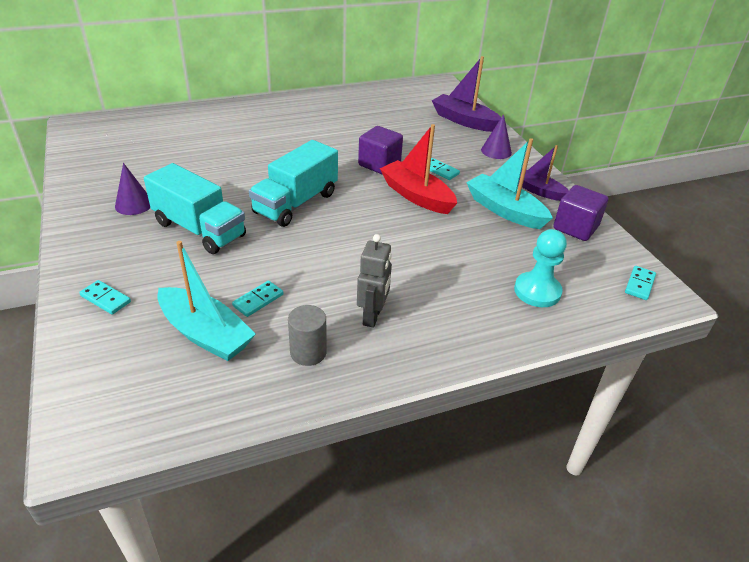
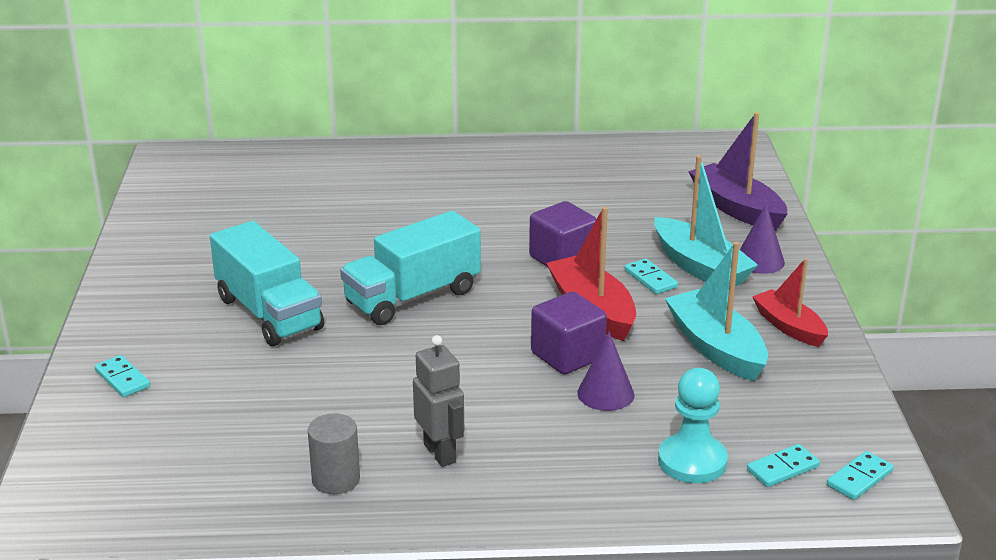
camera: 20 degrees right, 10 degrees down
(134, 204) = (200, 271): purple cone -> purple cone (605, 393)
(205, 334) = (222, 437): turquoise boat -> turquoise boat (700, 267)
(258, 300) = (303, 410): turquoise domino -> turquoise domino (783, 468)
(372, 316) = (440, 453): grey robot -> grey robot turned 60 degrees counterclockwise
(538, 190) = (789, 327): purple boat -> red boat
(575, 228) = (813, 387): purple cube -> purple cube (567, 356)

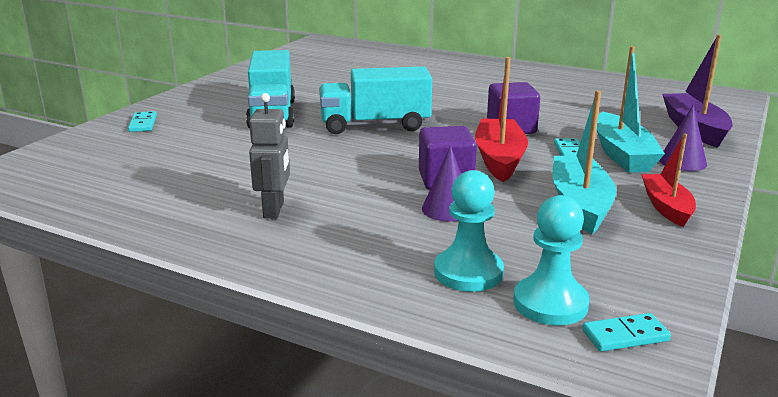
camera: 30 degrees right, 5 degrees down
(336, 479) = (183, 204): grey cylinder -> none
(783, 468) = (550, 303): turquoise domino -> turquoise pawn

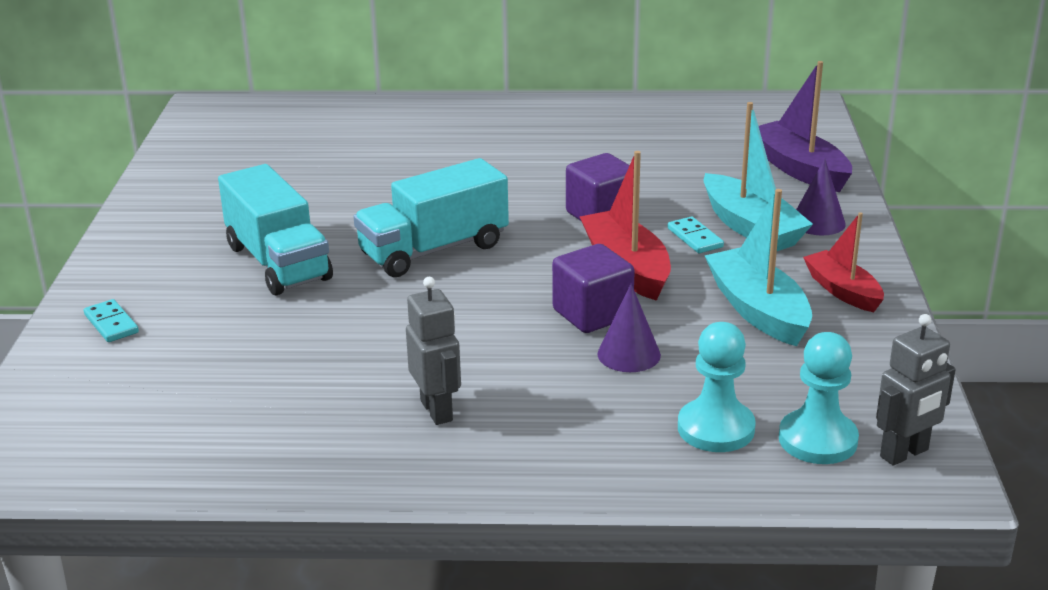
camera: 25 degrees left, 5 degrees up
(625, 336) = (904, 453): turquoise domino -> grey robot

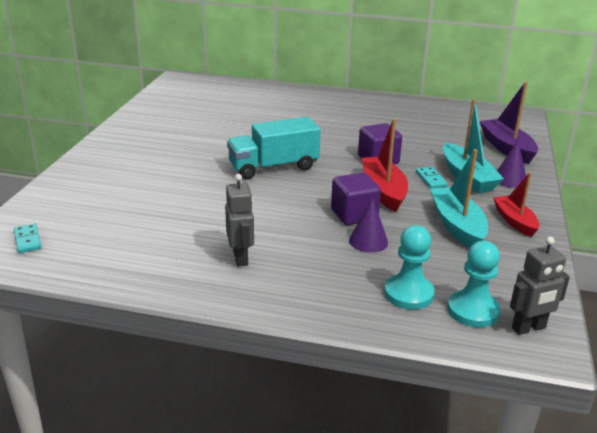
camera: 10 degrees right, 0 degrees up
(111, 324) = (78, 184): turquoise domino -> turquoise domino (28, 240)
(278, 262) = (183, 163): turquoise truck -> none

